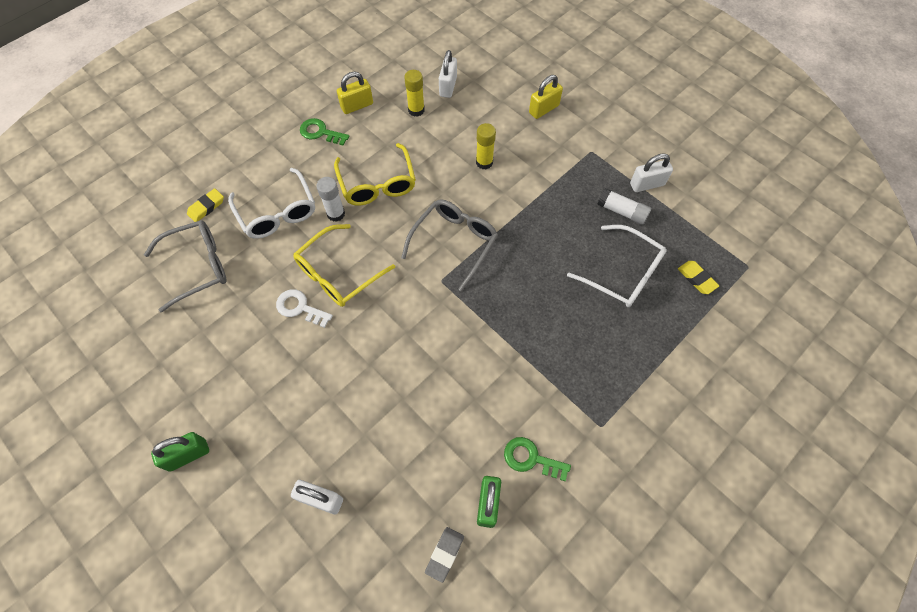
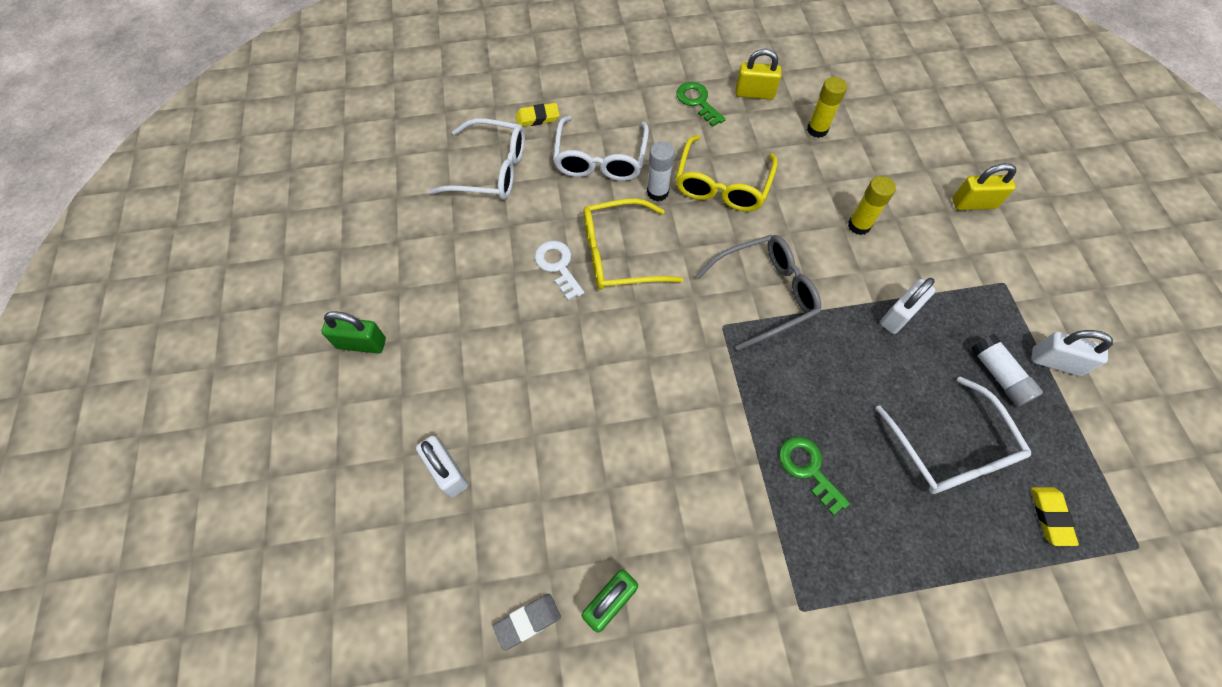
camera: 35 degrees right, 0 degrees up
(198, 267) = (491, 170): grey glasses -> white glasses
(448, 86) = (871, 122): white padlock -> white padlock (899, 315)
(531, 458) = (692, 587): green key -> green key (808, 469)

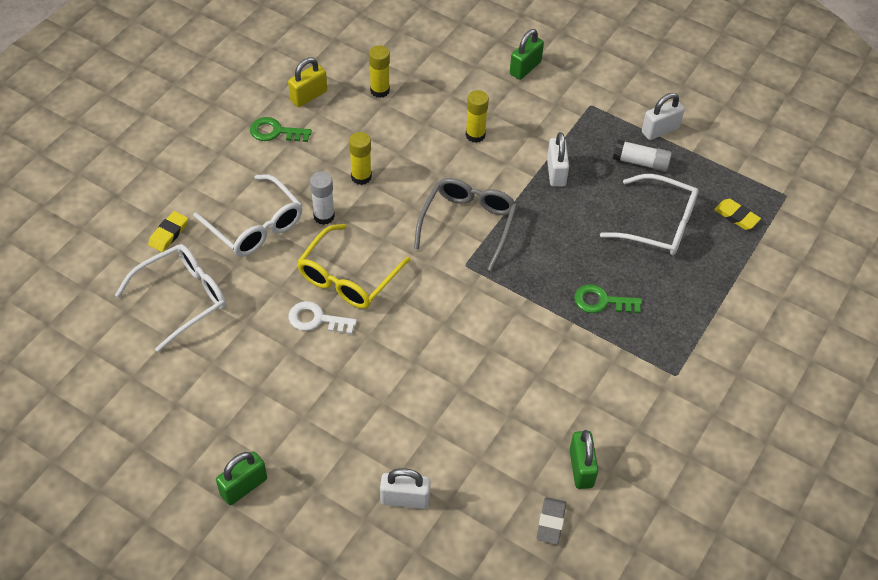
camera: 50 degrees left, 10 degrees down
(722, 185) = (361, 177): yellow glasses -> yellow glue stick
(973, 203) = (525, 68): yellow padlock -> green padlock

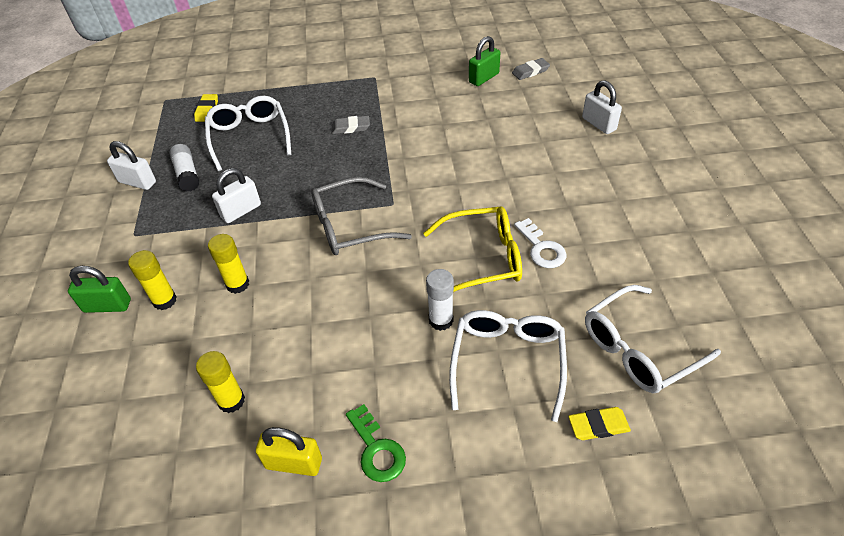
camera: 125 degrees left, 5 degrees down
(182, 298) = (638, 349): white glasses -> white glasses turned 45 degrees counterclockwise
(243, 487) = (701, 191): green padlock -> none
(361, 177) = (367, 328): yellow glue stick -> yellow glue stick (164, 300)
(602, 301) = (351, 127): green key -> grey eraser

